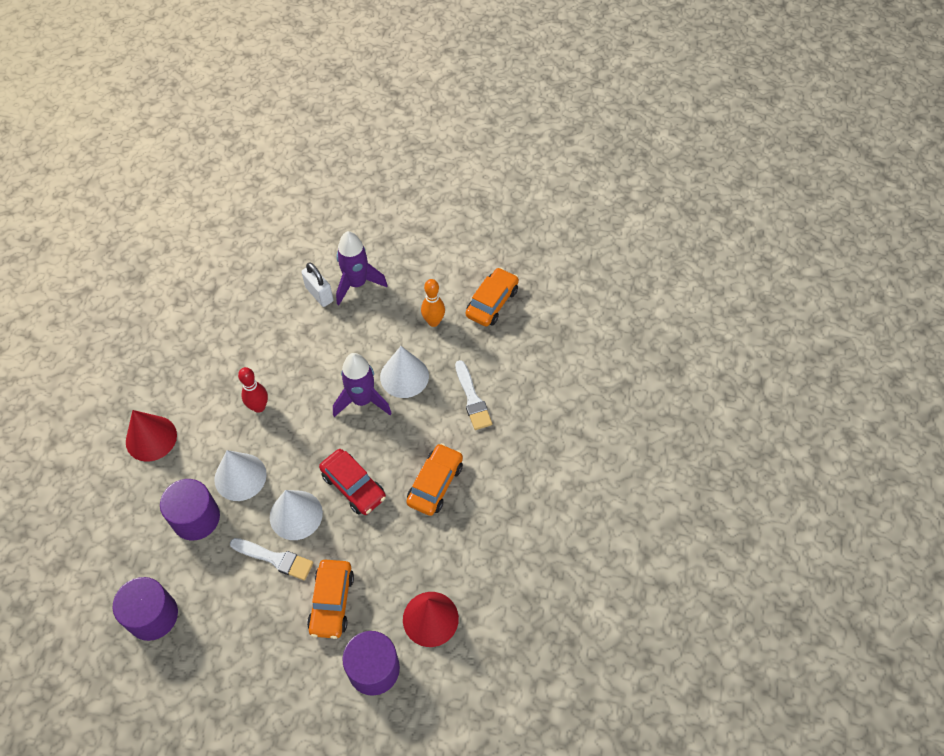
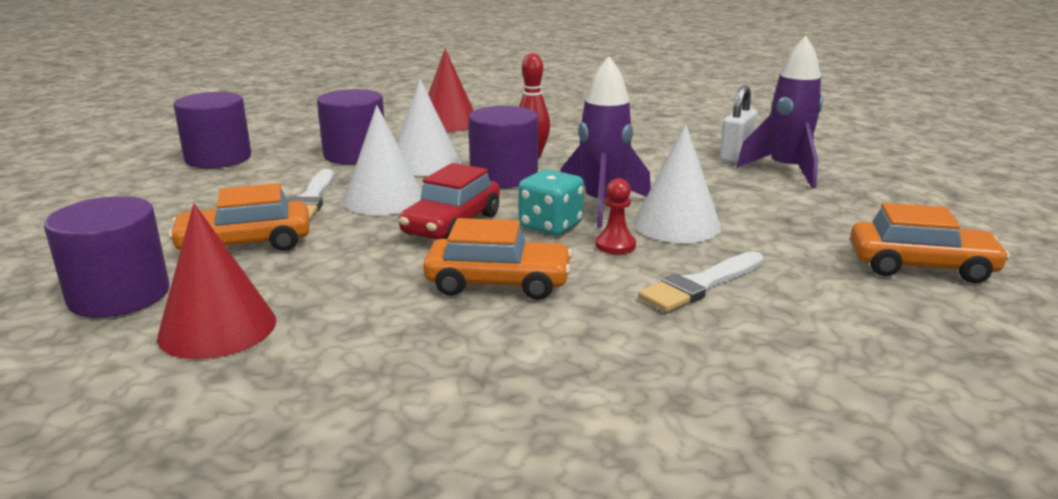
camera: 70 degrees right, 35 degrees down
(289, 436) = (504, 176): none -> purple cylinder
(378, 437) = (550, 226): none -> turquoise dice
(416, 416) = (615, 245): none -> red pawn
(433, 322) = (804, 227): orange bowling pin -> none

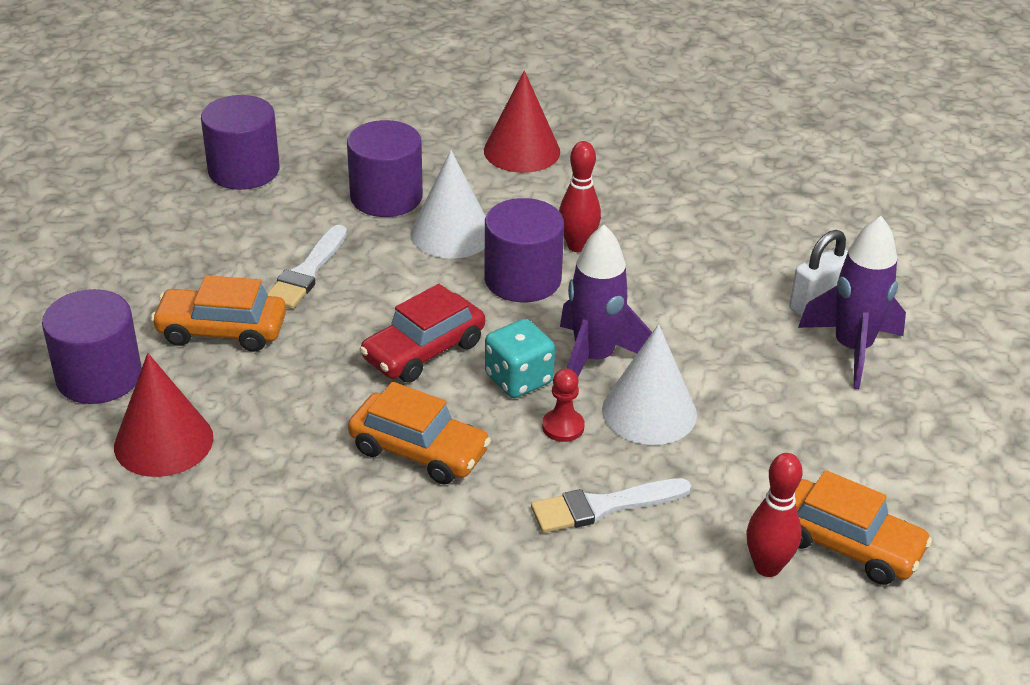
camera: 20 degrees right, 15 degrees up
(384, 199) = (378, 290): white cone -> none
(879, 293) = (767, 567): none -> red bowling pin

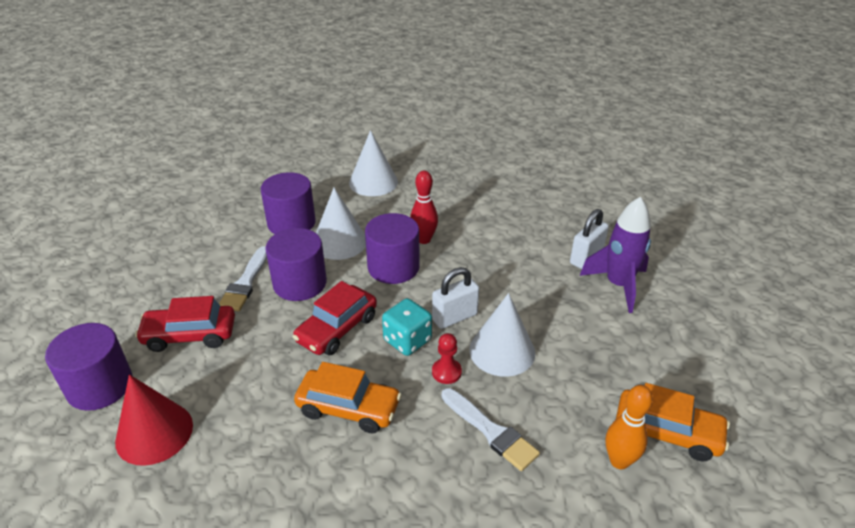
camera: 10 degrees left, 0 degrees up
(222, 331) = (190, 335): orange car -> red car
(244, 170) = (192, 217): purple cylinder -> purple cylinder (300, 283)
(522, 151) = (373, 182): red cone -> white cone
(594, 359) = (454, 317): purple rocket -> white padlock
(603, 506) = (490, 431): white brush -> white brush turned 105 degrees counterclockwise
(767, 567) = (619, 461): red bowling pin -> orange bowling pin

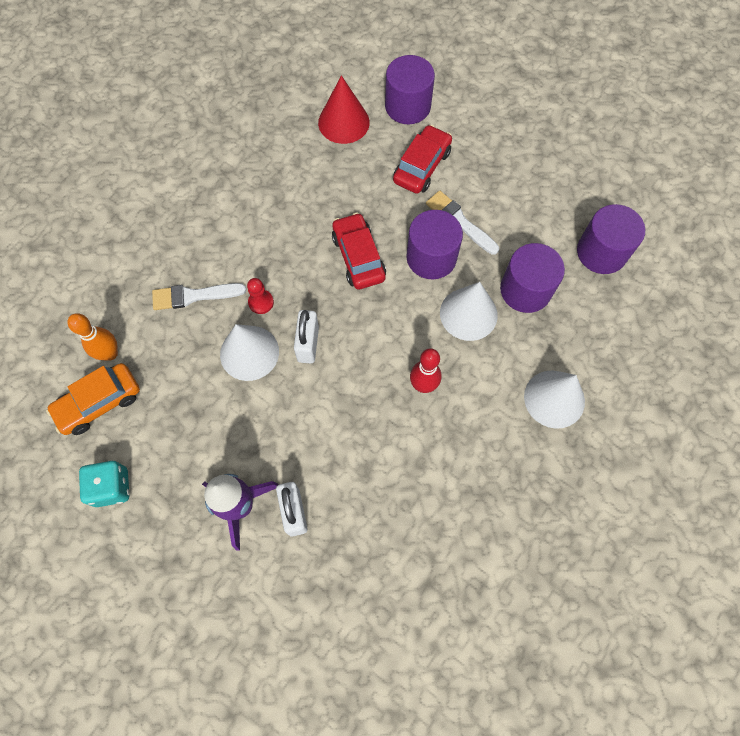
camera: 125 degrees right, 30 degrees up
(348, 408) = (279, 227): orange car -> none
(393, 267) = (402, 336): purple cylinder -> purple cylinder (601, 252)
(407, 340) = (310, 296): turquoise dice -> turquoise dice (112, 487)

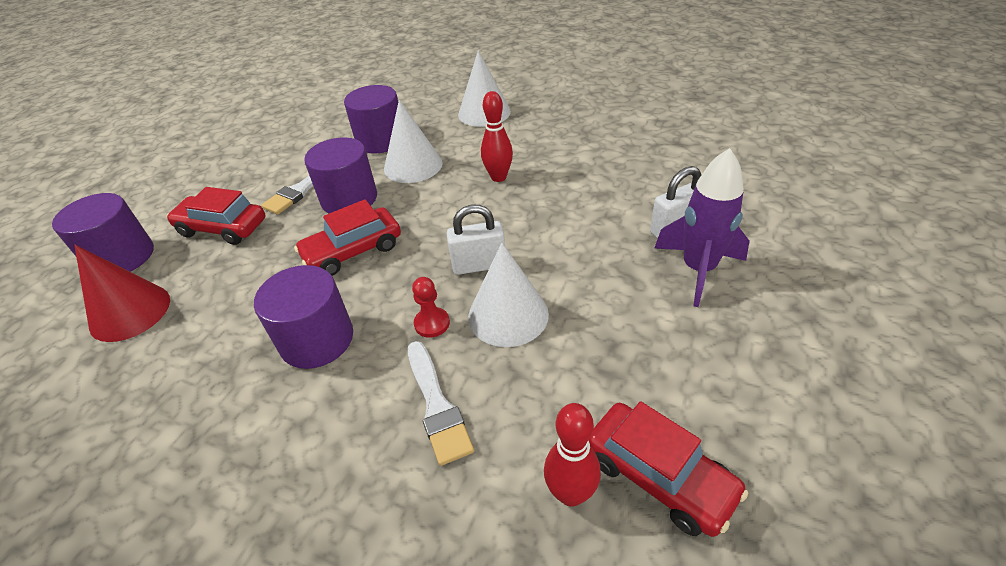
camera: 100 degrees left, 25 degrees down
(99, 403) = (659, 476): orange car -> red car
(110, 353) = (570, 493): orange bowling pin -> red bowling pin
(112, 487) = (767, 406): turquoise dice -> none
(601, 252) = (337, 111): purple cylinder -> purple cylinder (317, 339)

